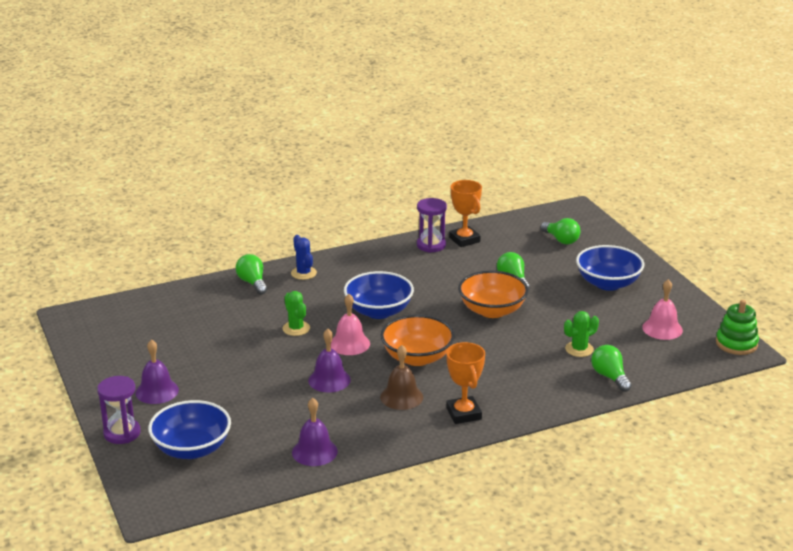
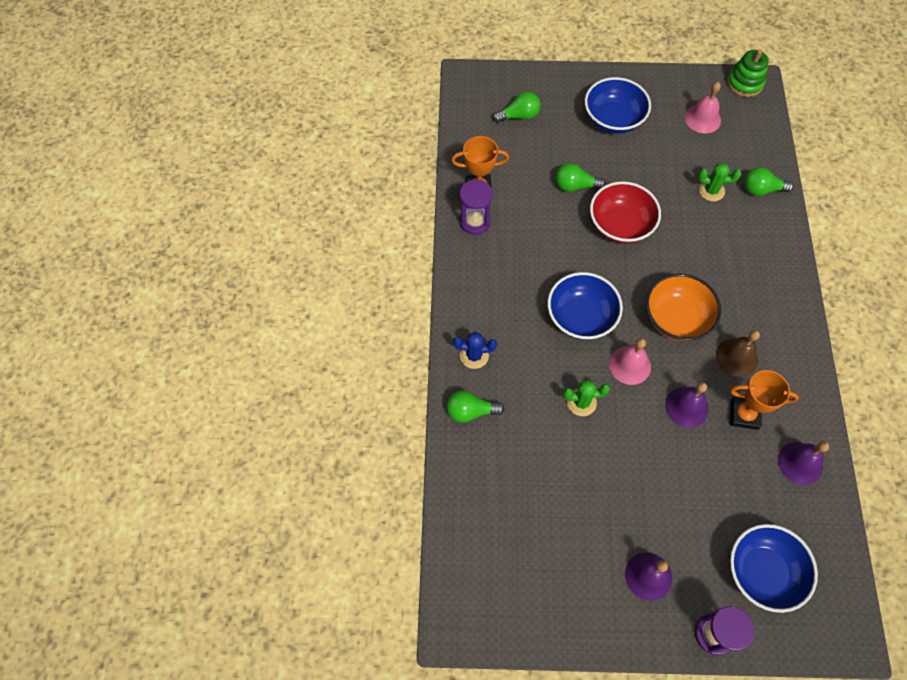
camera: 65 degrees left, 35 degrees up
(464, 414) = (779, 320): orange trophy -> orange trophy (744, 414)
(492, 310) = (620, 225): orange bowl -> red bowl
(579, 349) = (711, 190): green cactus -> green cactus turned 75 degrees counterclockwise

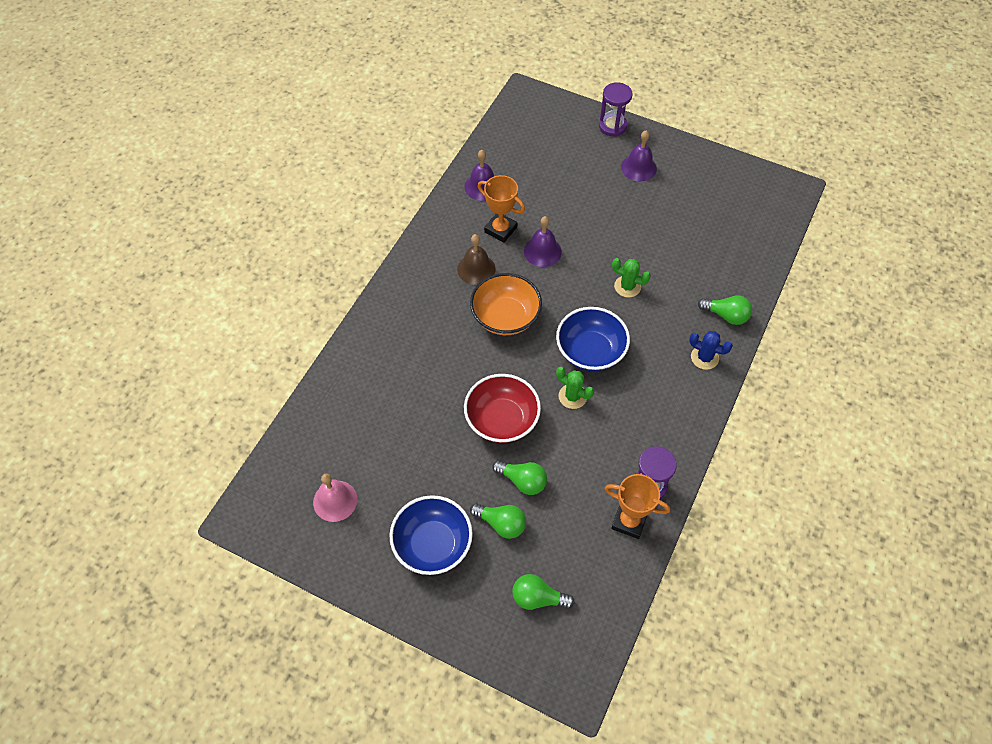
camera: 155 degrees left, 5 degrees down
(629, 365) = (570, 297): pink bell -> none
(711, 190) = (388, 417): green cactus -> green cactus (572, 396)
(744, 83) = (254, 524): green stacking toy -> none
(761, 189) = (339, 397): green light bulb -> green light bulb (501, 524)
(762, 572) = (557, 142): blue bowl -> none

